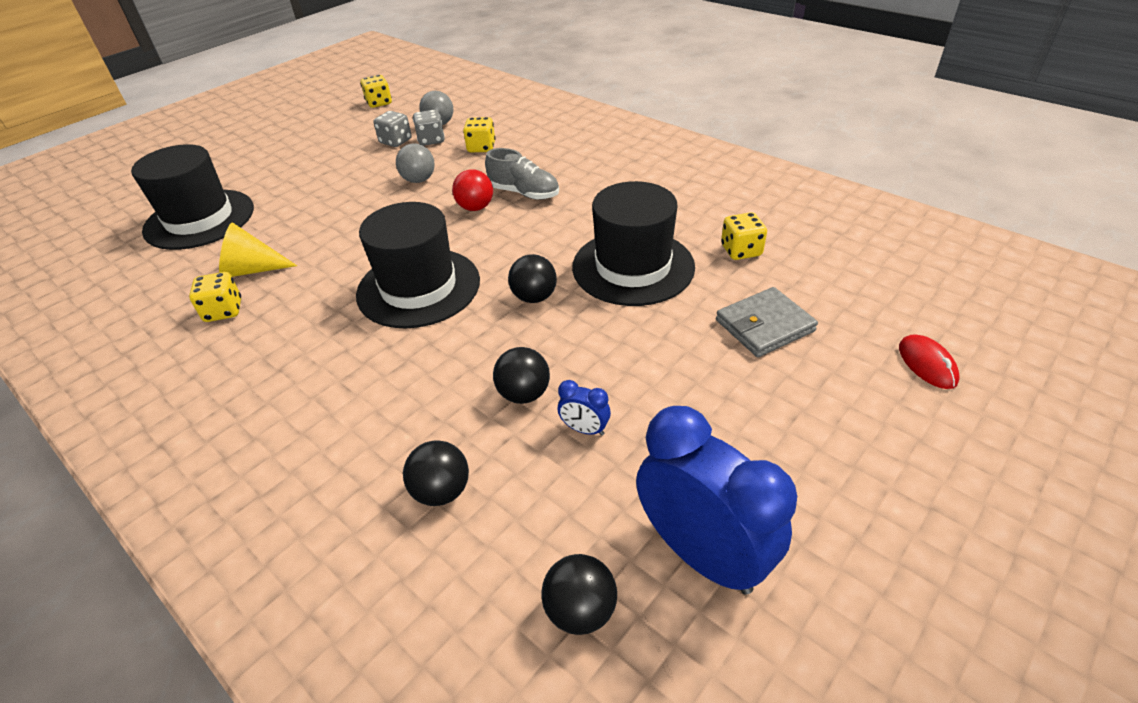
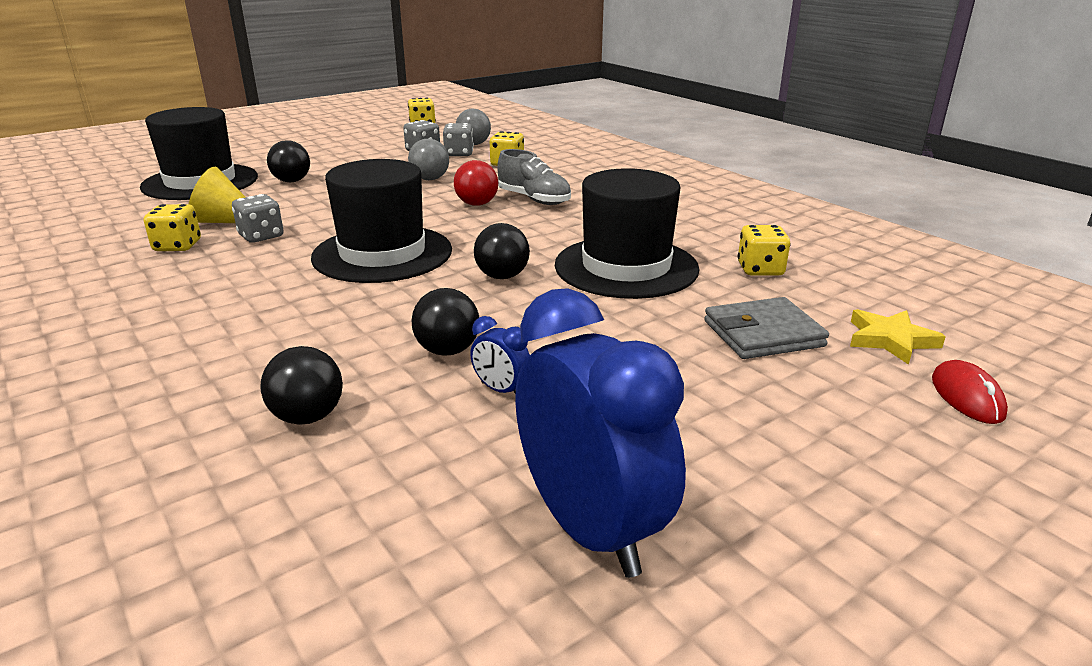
camera: 10 degrees right, 15 degrees down
(296, 284) = (261, 236): none -> grey dice
(580, 610) = (407, 554): black ball -> black ball (292, 181)
(860, 314) = (890, 340): none -> yellow star

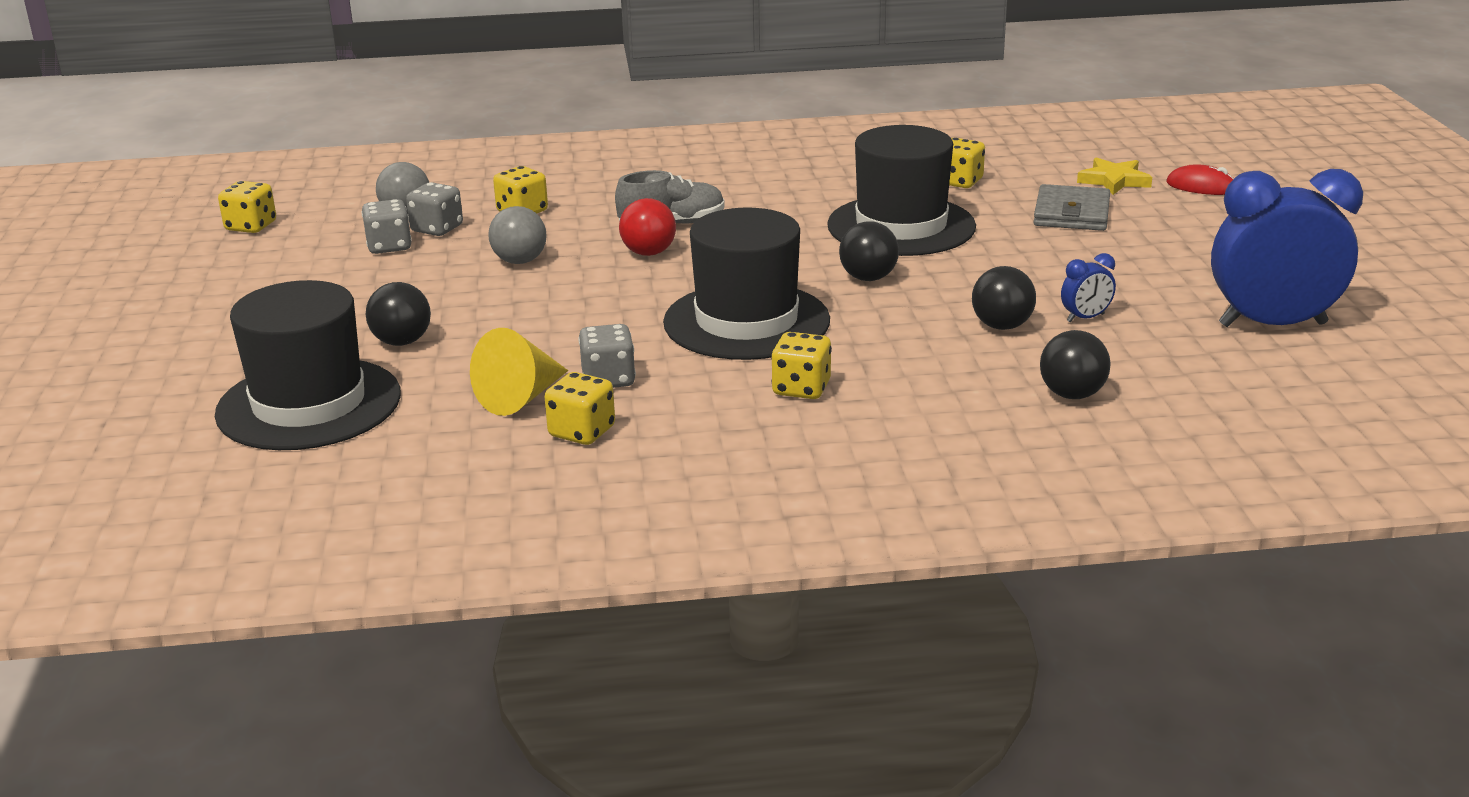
camera: 60 degrees left, 0 degrees up
(271, 295) = (801, 388): none -> yellow dice

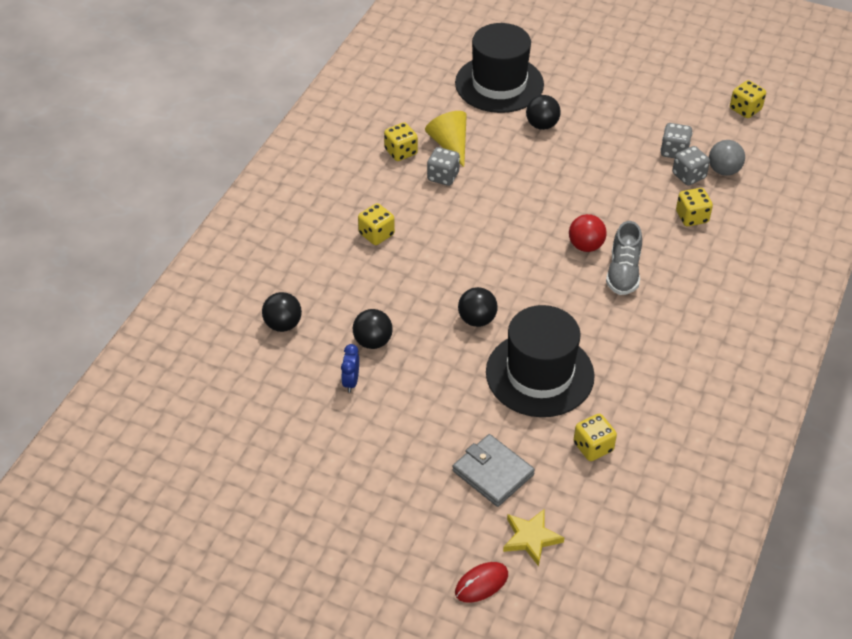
camera: 120 degrees right, 20 degrees up
(520, 261) = (613, 193): grey ball -> none
(746, 321) = (464, 247): black hat -> none
(1272, 324) = (272, 458): blue clock -> none

